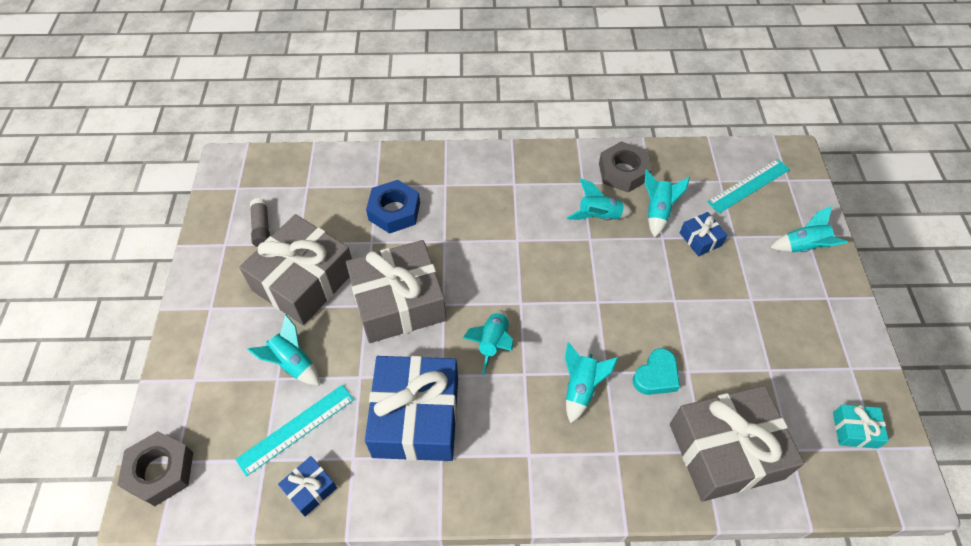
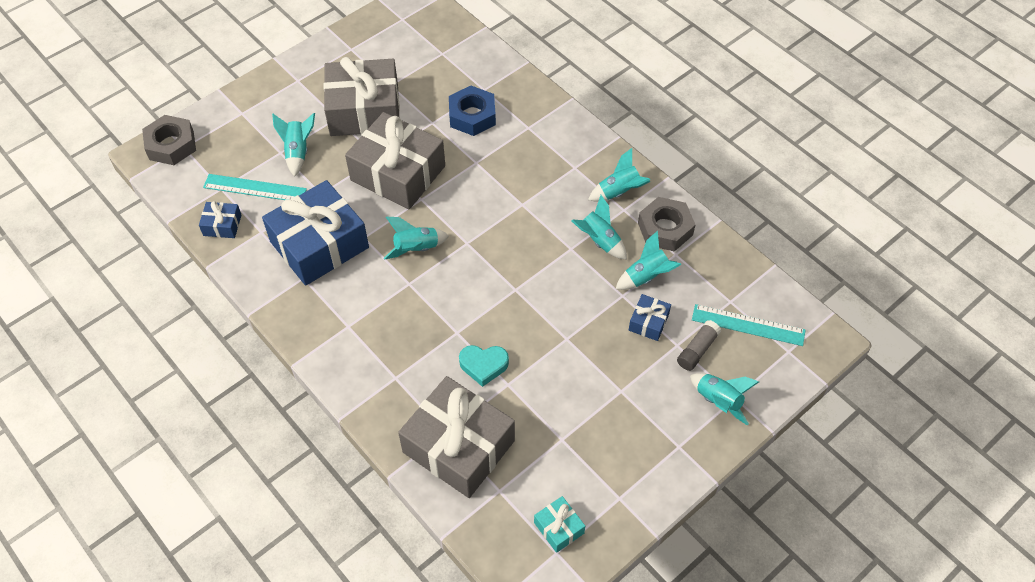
camera: 50 degrees right, 0 degrees up
(262, 227) = (383, 57): grey glue stick -> grey glue stick (697, 350)
(581, 388) = (428, 324): turquoise rocket -> turquoise rocket (619, 192)

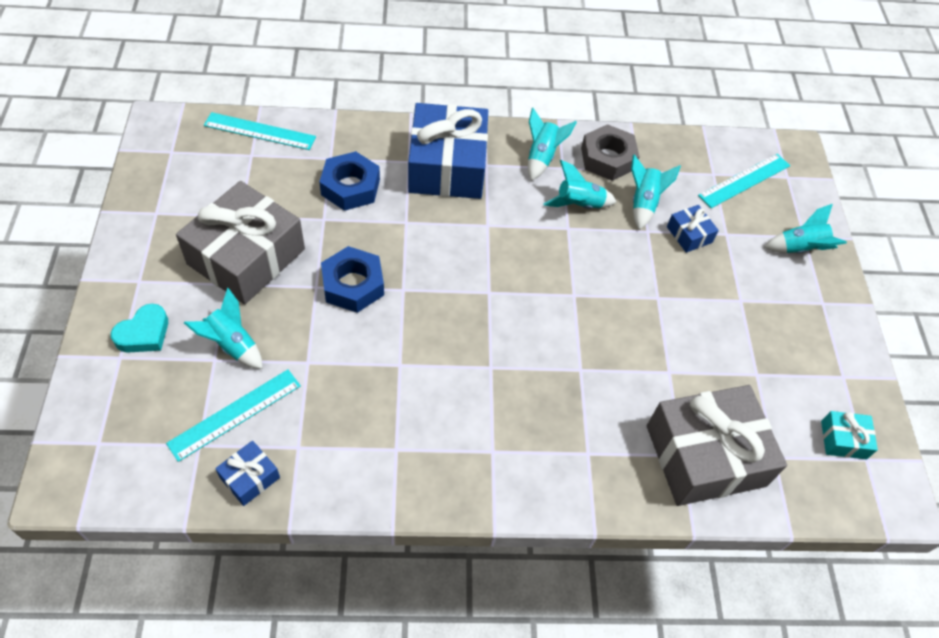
camera: 55 degrees left, 0 degrees up
(171, 145) = (80, 453): grey nut -> none
(319, 244) = (370, 407): blue gift -> blue gift (447, 166)
(398, 173) = (353, 285): grey gift -> blue nut
(416, 249) = (457, 333): turquoise rocket -> none
(465, 42) = (260, 131): none -> turquoise ruler
(483, 365) = (634, 375): turquoise heart -> turquoise heart (144, 333)
(697, 350) = (742, 225): grey glue stick -> none

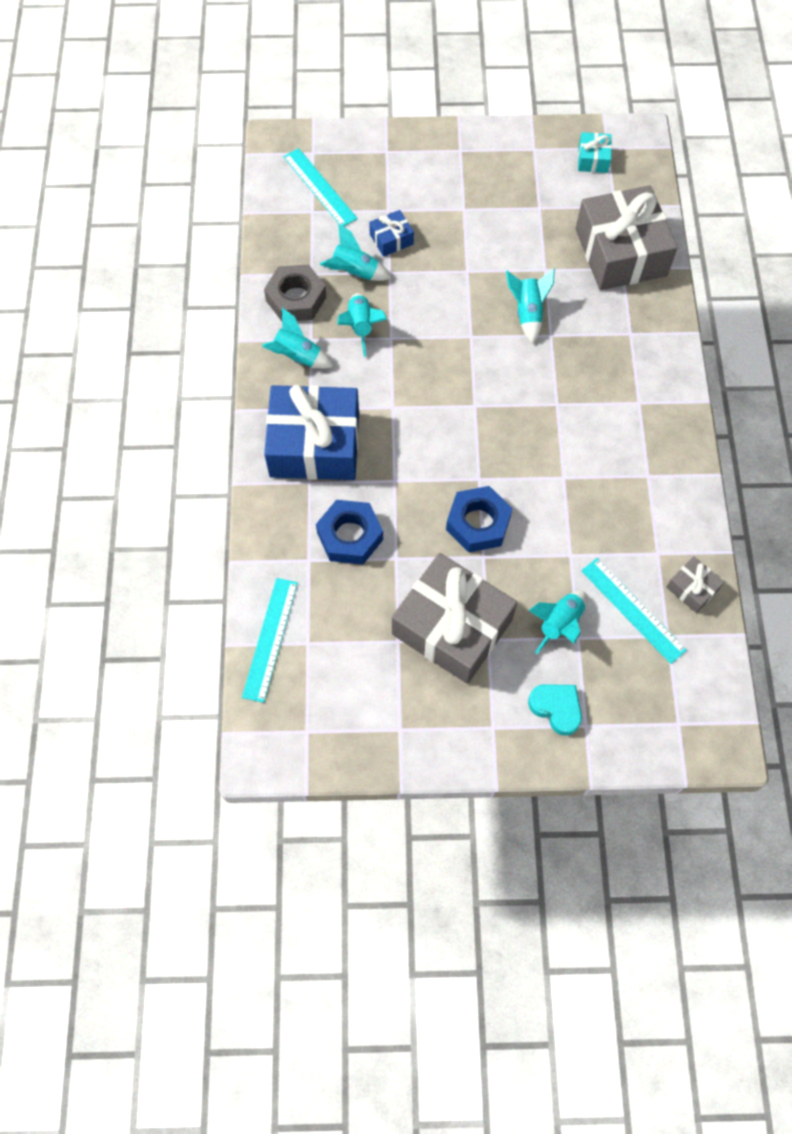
camera: 85 degrees left, 10 degrees up
(250, 477) = (692, 588): blue gift -> grey gift
(800, 249) = (401, 157): turquoise rocket -> turquoise rocket (528, 313)

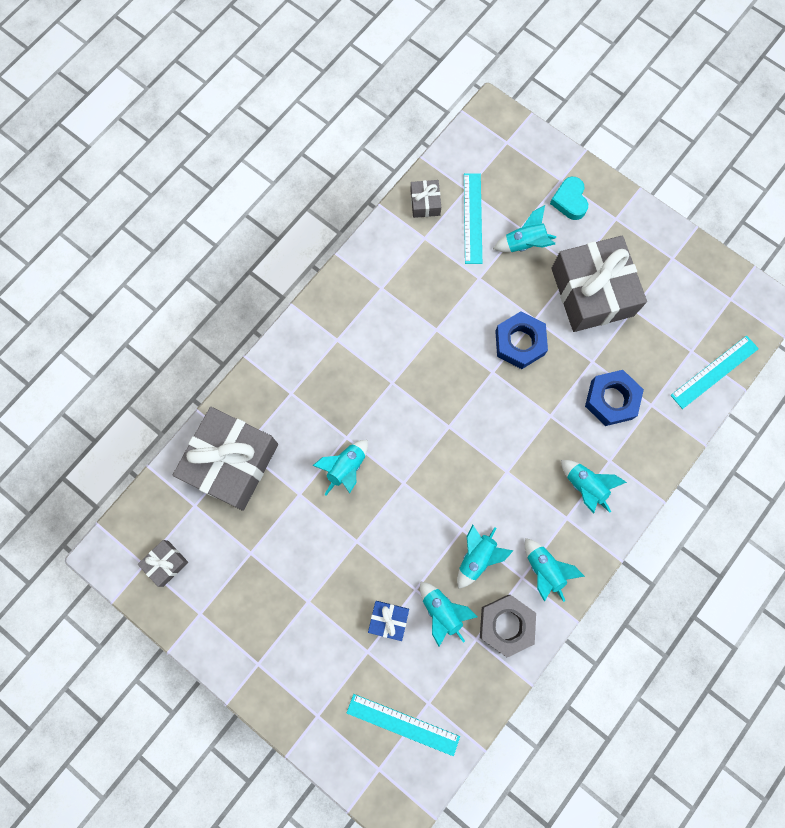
camera: 140 degrees left, 10 degrees up
(314, 444) = (585, 486): blue gift -> turquoise rocket
(319, 187) = (403, 724): turquoise ruler -> turquoise ruler turned 75 degrees counterclockwise
(593, 159) = (166, 563): turquoise gift -> grey gift

